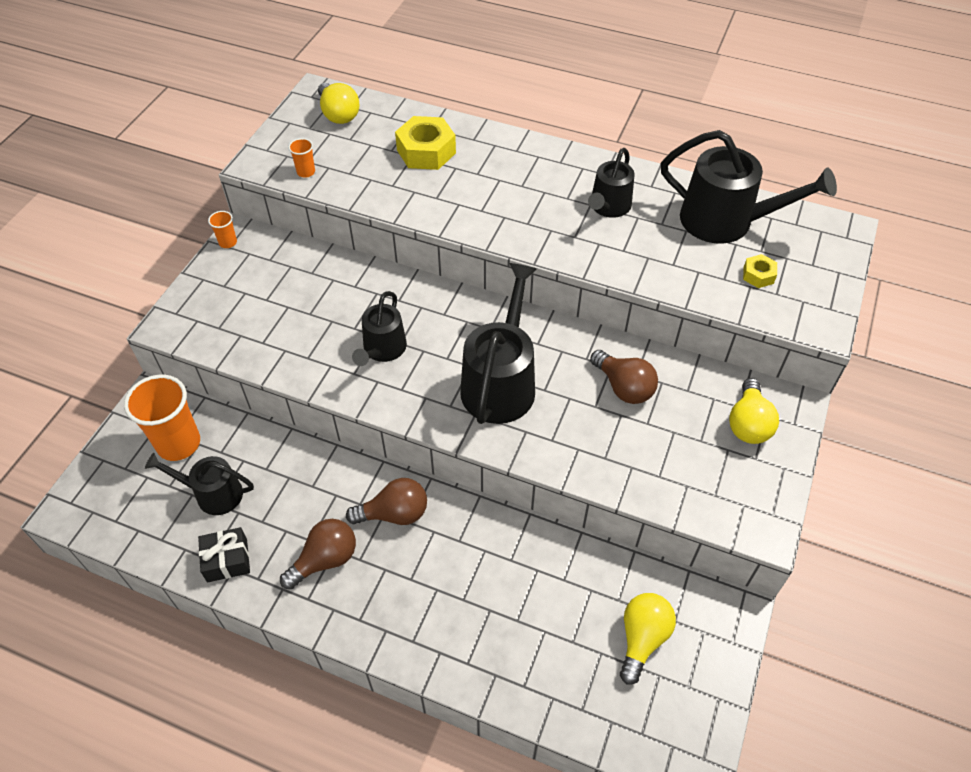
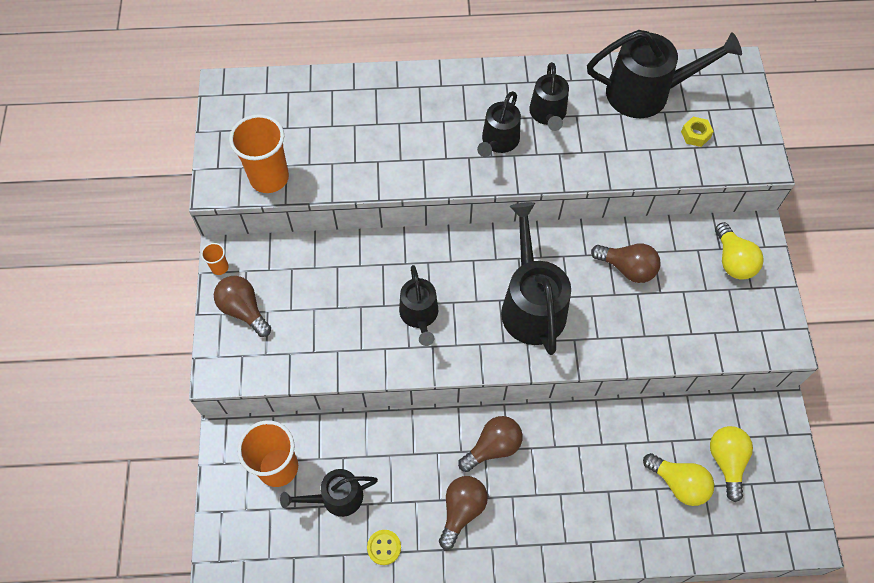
camera: 25 degrees left, 10 degrees up
(224, 284) = (244, 310): none -> brown light bulb
(227, 560) = (384, 547): black gift -> yellow button
(306, 172) = (269, 178): orange cup -> orange cup, size x2.21
(338, 114) = (260, 105): yellow light bulb -> yellow light bulb (678, 483)
(426, 151) = (364, 115): yellow nut -> none
(543, 213) = (498, 141): none -> black watering can

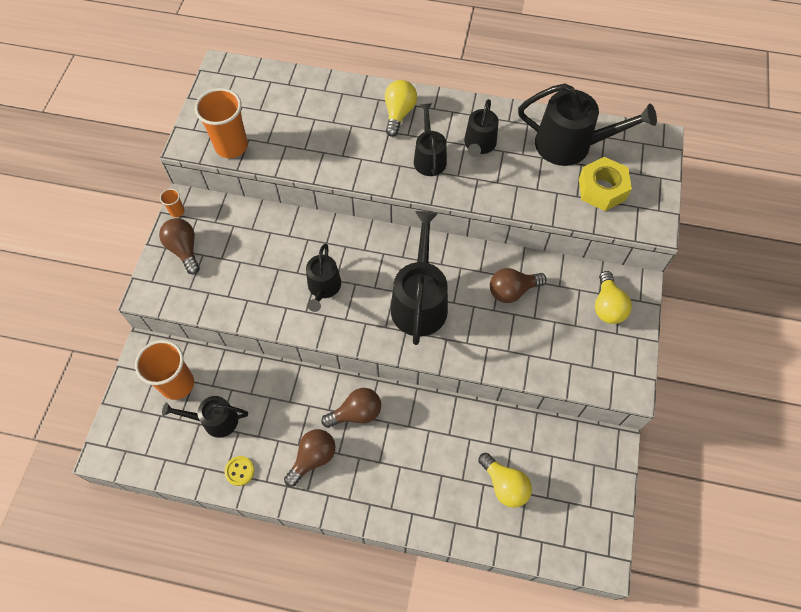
camera: 15 degrees right, 0 degrees up
(498, 141) = (429, 158): black watering can -> black watering can turned 135 degrees clockwise
(627, 268) = (512, 291): brown light bulb -> brown light bulb turned 120 degrees clockwise
(695, 135) = (602, 189): yellow nut -> yellow nut, size x1.94
(726, 461) = (553, 477): yellow light bulb -> yellow light bulb (399, 113)

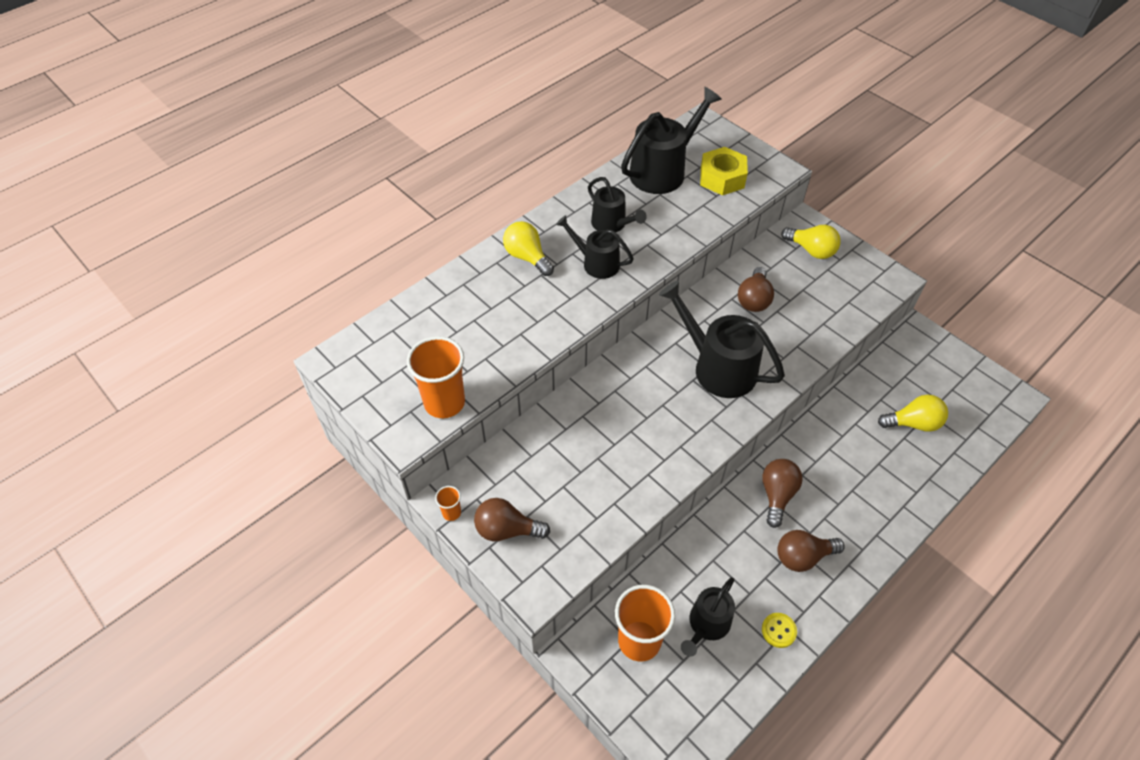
camera: 55 degrees left, 10 degrees down
(313, 458) = (803, 557): brown light bulb -> brown light bulb turned 90 degrees counterclockwise
(323, 287) = (648, 431): black watering can -> none

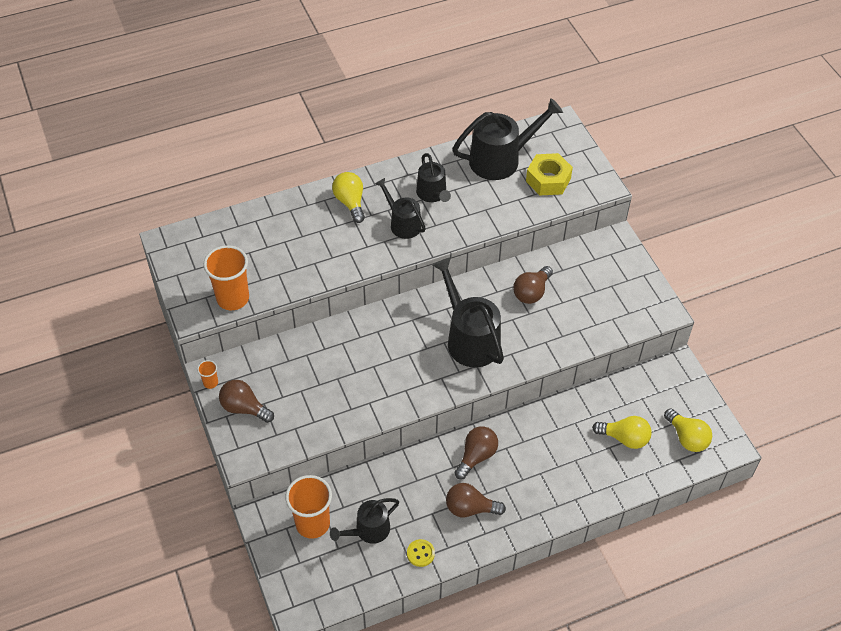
camera: 20 degrees right, 0 degrees up
(811, 250) = (607, 265): yellow light bulb -> yellow light bulb (687, 438)

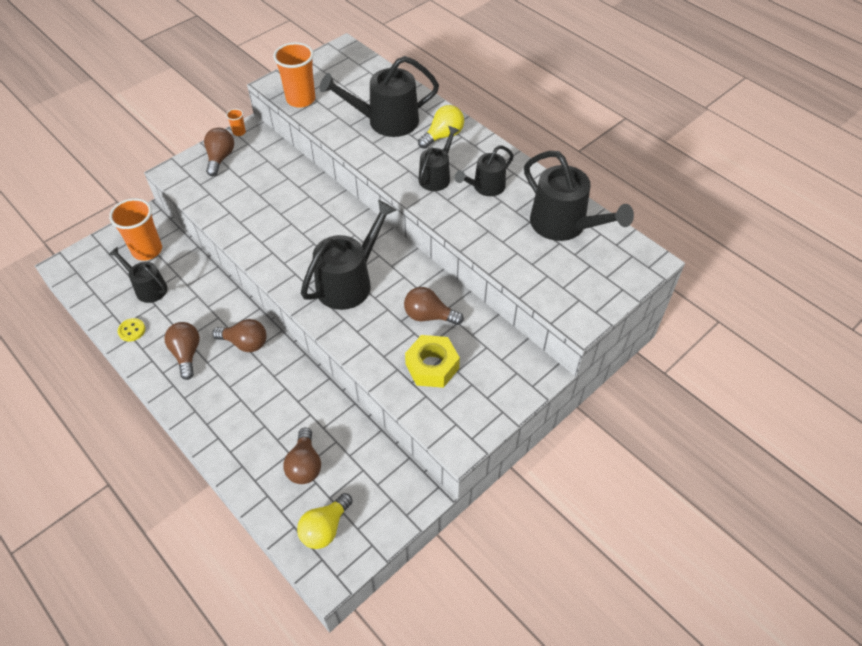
camera: 70 degrees right, 0 degrees up
(306, 238) = (386, 121): none -> black watering can
(548, 180) = (559, 270): yellow nut -> yellow nut (432, 366)
(624, 438) = (305, 465): yellow light bulb -> brown light bulb

